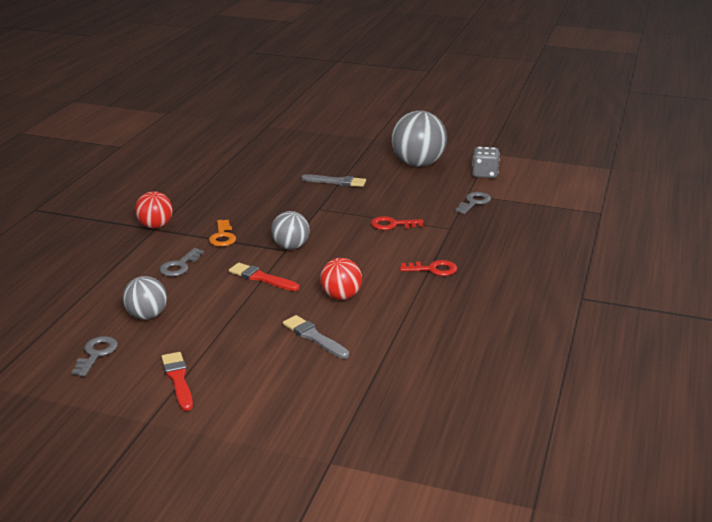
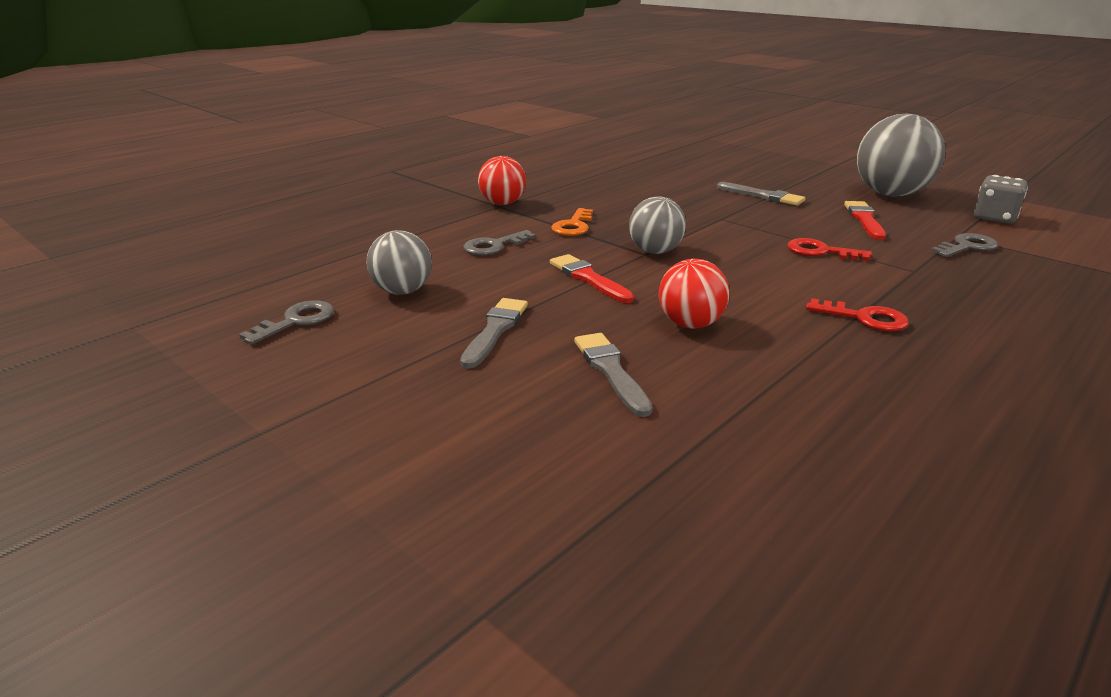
camera: 25 degrees right, 0 degrees up
(178, 379) = (363, 381): red brush -> red brush (864, 219)
(230, 328) = (495, 330): none -> grey brush

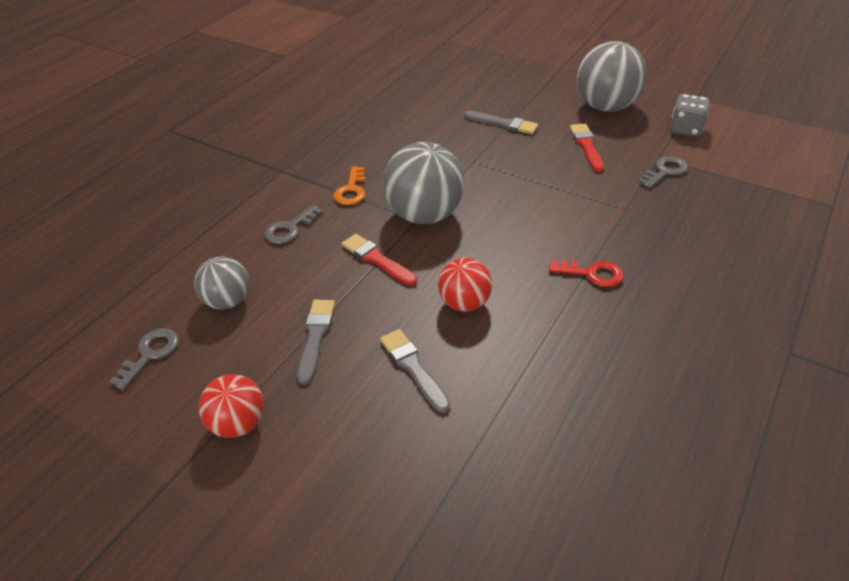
camera: 10 degrees left, 15 degrees up
(502, 203) = (284, 167): red ball -> red ball (238, 423)
(655, 251) = (425, 215): grey ball -> grey ball, size x1.71
(821, 251) = (555, 195): red key -> none

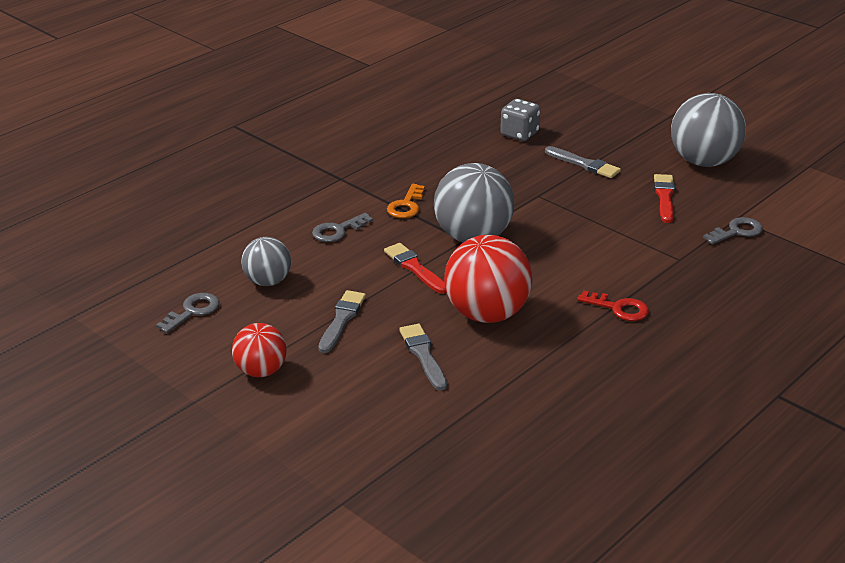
camera: 10 degrees right, 10 degrees down
(464, 303) = (487, 314): red ball -> red ball, size x1.71
(685, 129) = (781, 195): grey dice -> grey dice (519, 134)

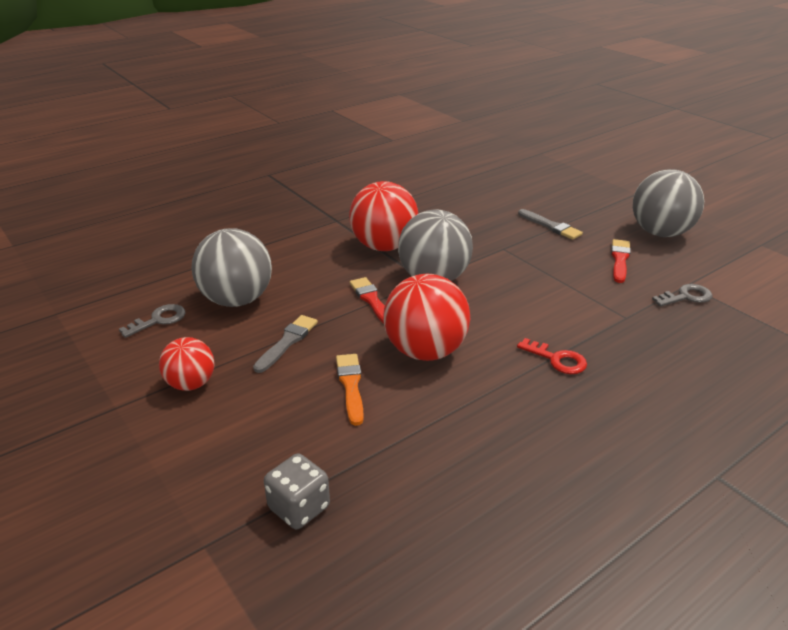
camera: 10 degrees right, 0 degrees up
(268, 281) = (237, 300): grey ball -> grey ball, size x1.71
(338, 230) = (317, 262): grey key -> none
(406, 205) = (384, 246): orange key -> red ball
(423, 355) = (351, 386): grey brush -> orange brush
(519, 134) = (499, 198): grey dice -> grey dice (299, 508)

